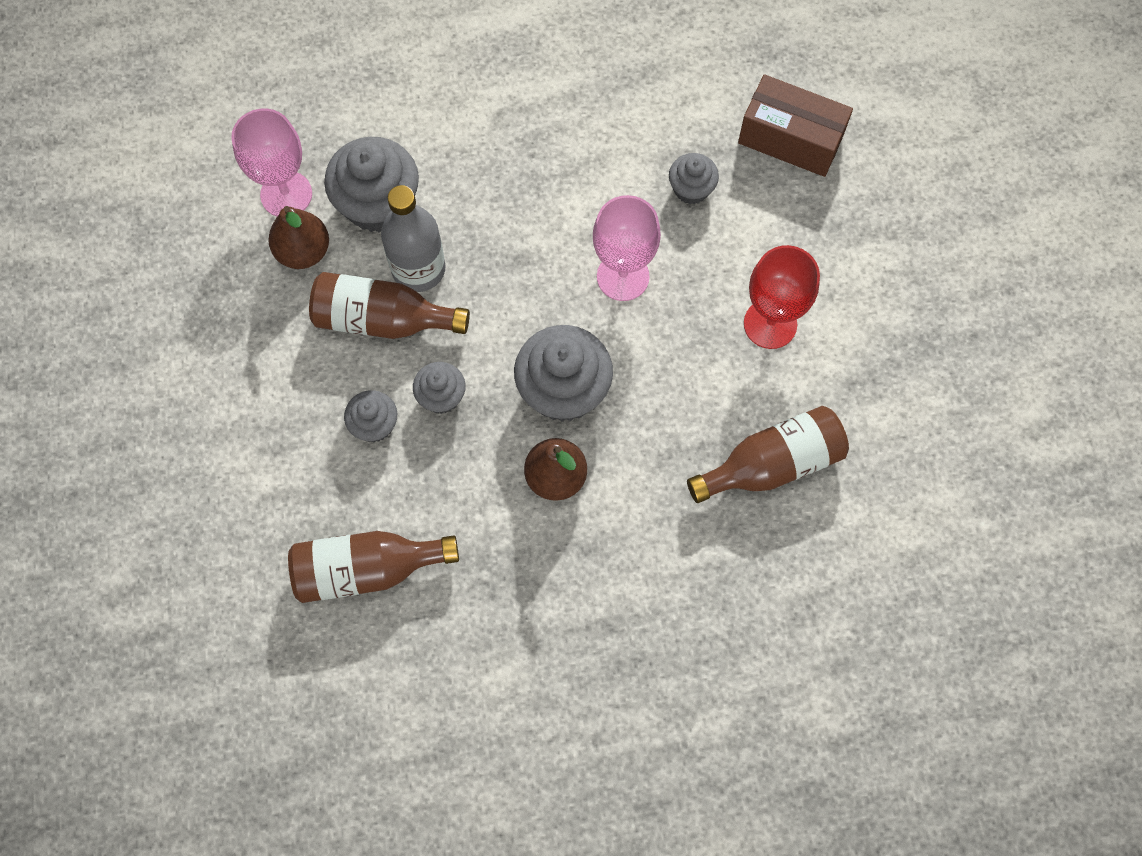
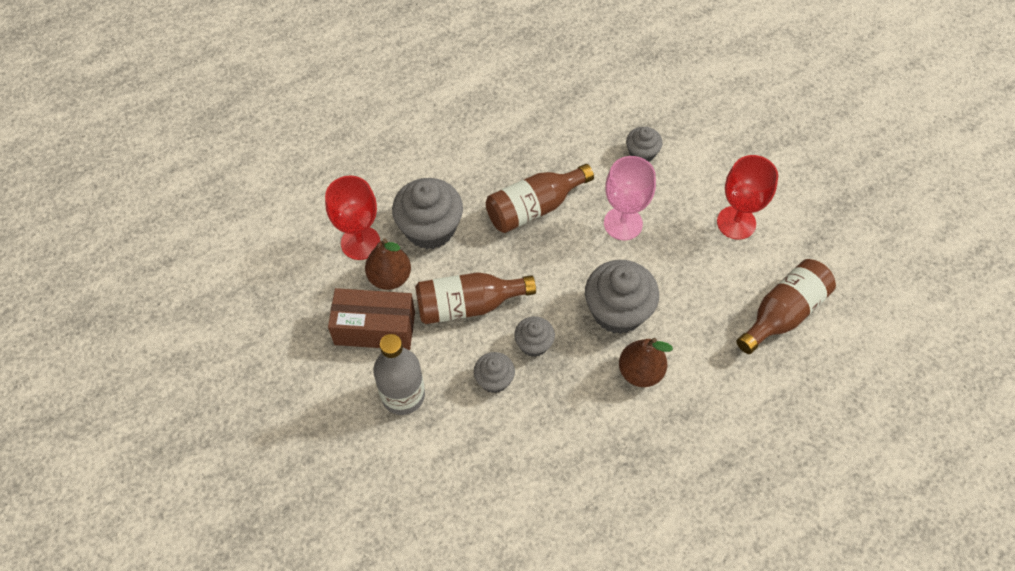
camera: 20 degrees left, 10 degrees down
(286, 194) = (360, 243): pink goblet -> red goblet
(367, 569) = (535, 484): brown bottle -> brown bottle (534, 208)
(418, 269) = (478, 263): grey bottle -> grey bottle (403, 395)
(790, 139) = (691, 103): brown box -> brown box (375, 328)

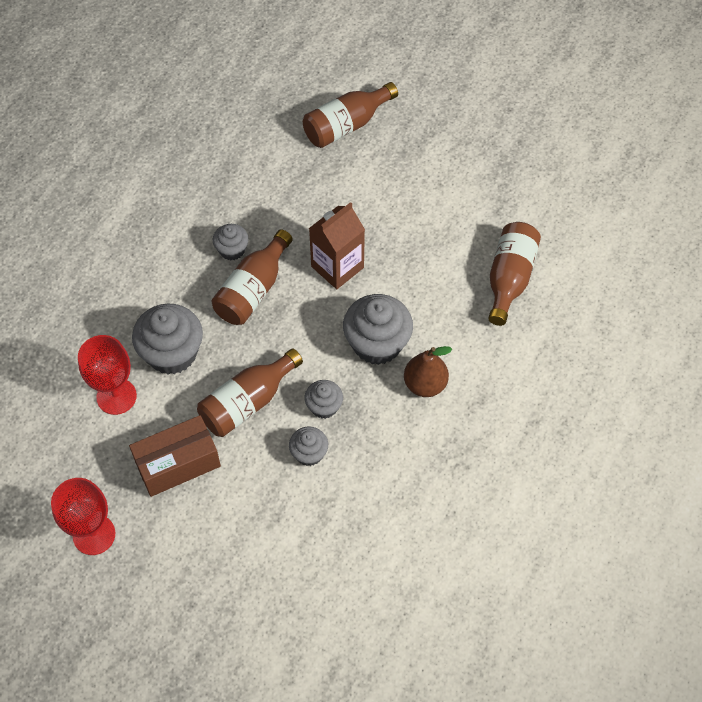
camera: 30 degrees left, 0 degrees up
(390, 277) = (163, 413): brown pear -> none
(403, 395) = (239, 507): grey bottle -> none
(623, 223) = (337, 267): pink goblet -> brown carton
(641, 153) = (317, 198): grey cupcake -> grey cupcake (232, 250)
(708, 100) = (346, 125): none -> brown bottle
(736, 223) = (430, 221): red goblet -> red goblet (94, 535)

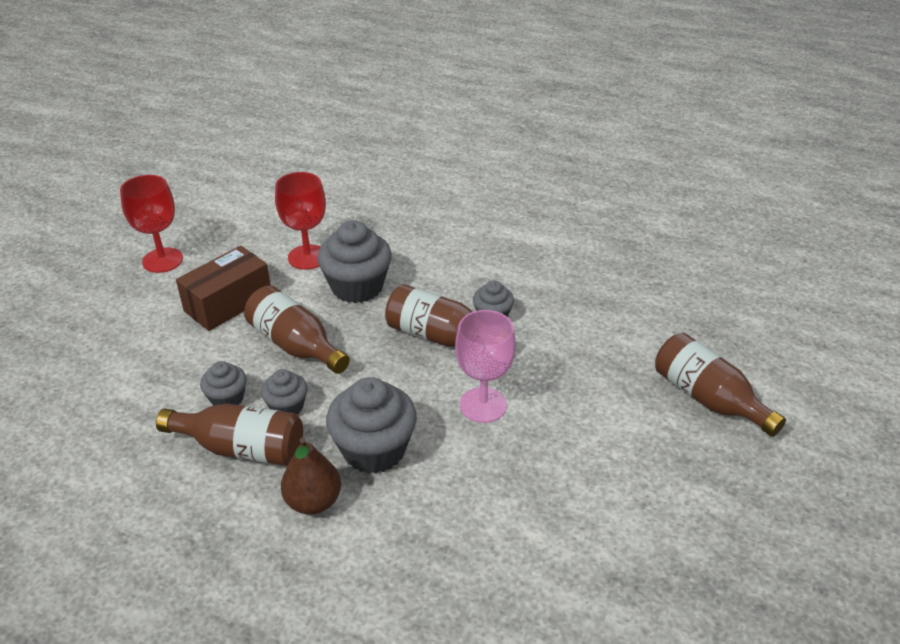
camera: 85 degrees right, 20 degrees down
(178, 464) = (228, 303): brown box -> brown box turned 75 degrees clockwise
(337, 267) = (483, 405): brown carton -> pink goblet
(509, 279) = (492, 597): brown bottle -> brown bottle (241, 448)

